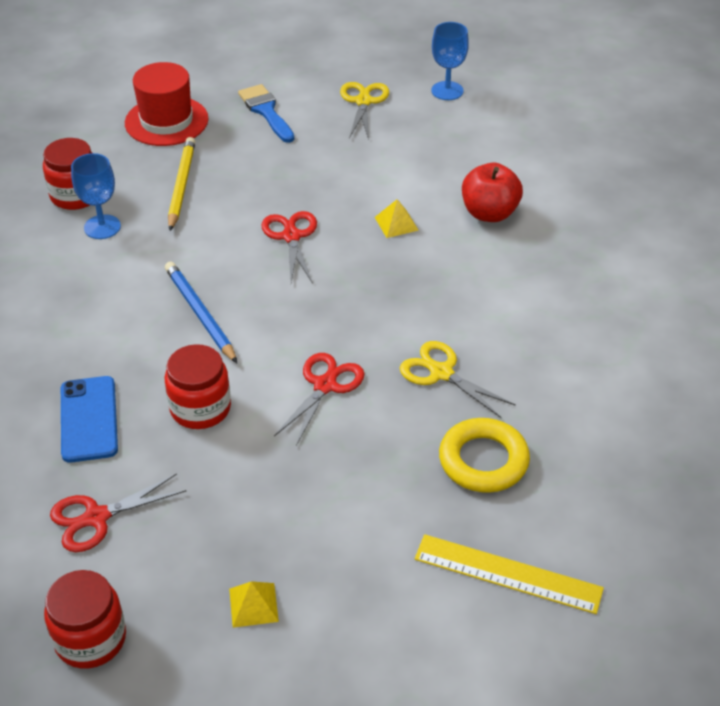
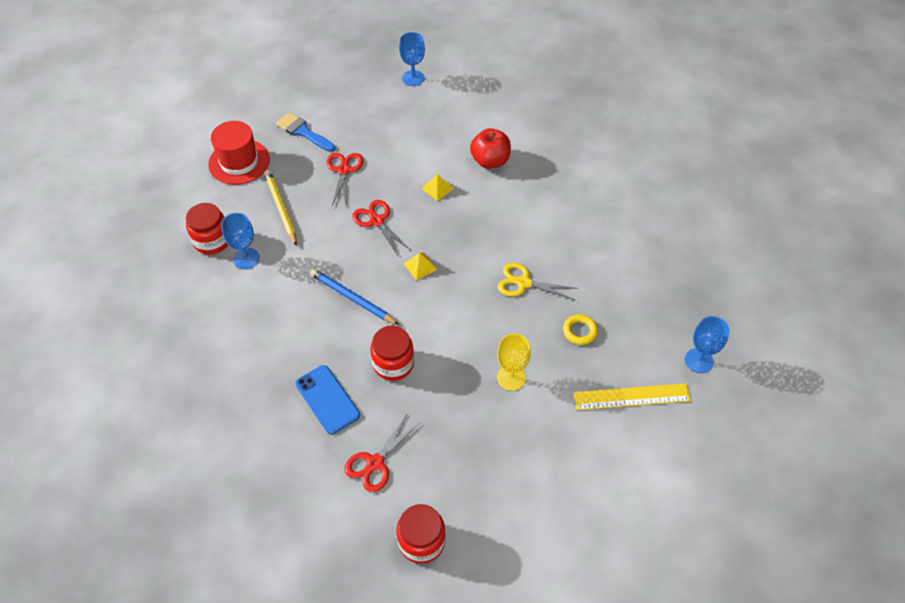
camera: 25 degrees left, 10 degrees up
(253, 605) = (503, 477): yellow pyramid -> yellow pyramid (420, 266)
(325, 386) = (460, 318): red scissors -> red scissors (344, 170)
(346, 483) = (511, 378): none -> yellow goblet
(363, 102) = (364, 104): yellow scissors -> none
(483, 460) = (579, 331): yellow ring -> yellow ring, size x0.61
(643, 565) = (699, 360): none -> blue goblet

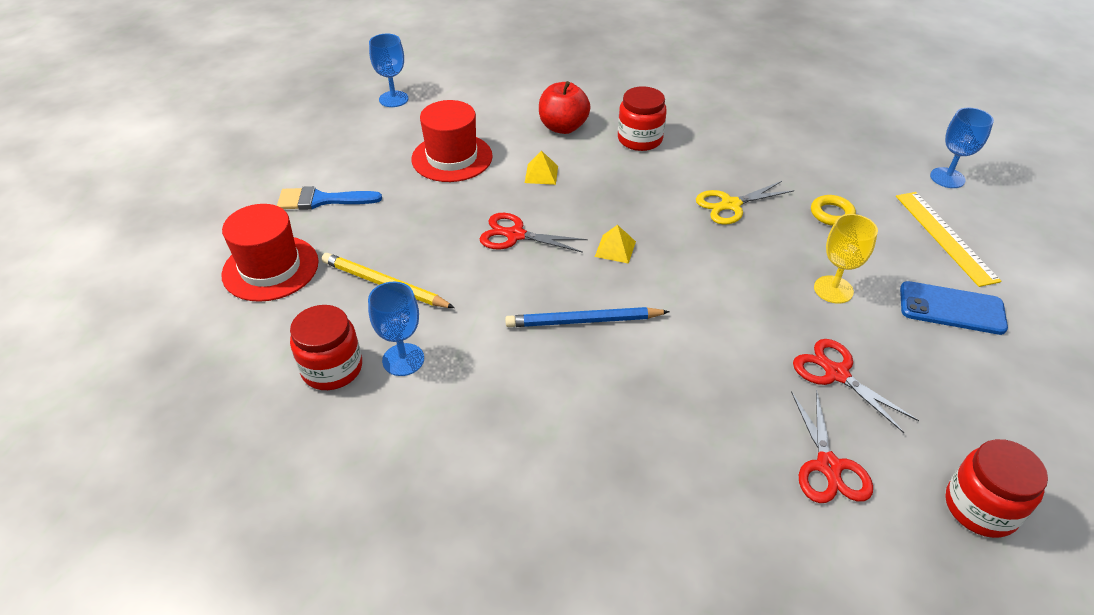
camera: 40 degrees left, 10 degrees down
(327, 399) = (691, 440): blue phone -> blue phone (951, 308)
(344, 170) = (417, 210): red scissors -> red scissors (836, 374)
(393, 364) = (711, 354): red jar -> red jar (640, 139)
(400, 144) = (452, 158): none -> red hat
(631, 396) = (944, 237): yellow ruler -> yellow ruler turned 60 degrees counterclockwise

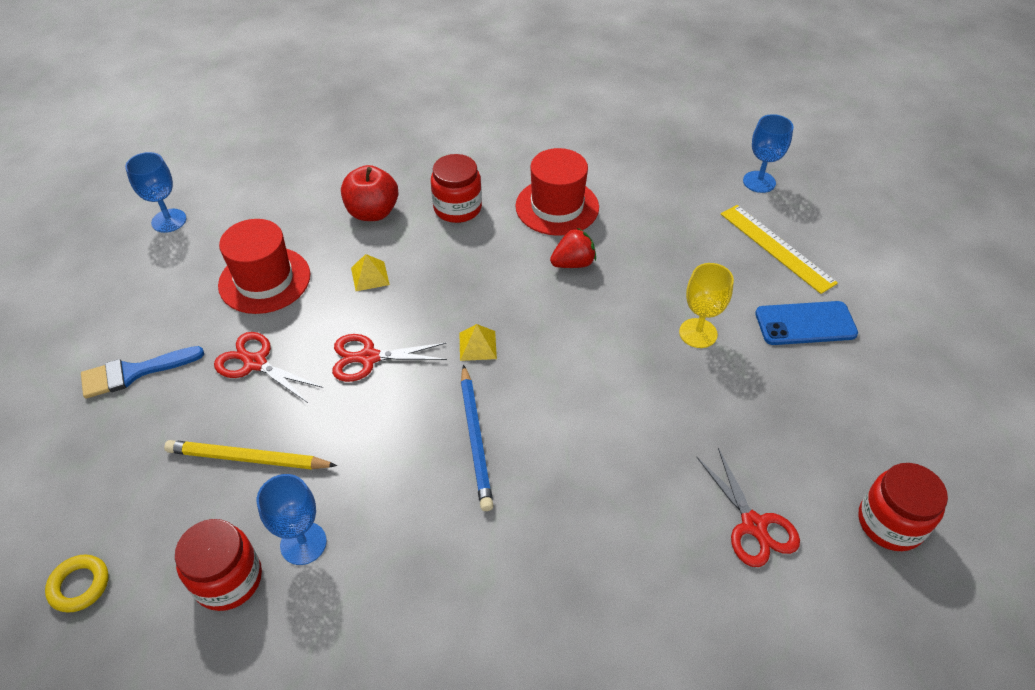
camera: 20 degrees left, 5 degrees up
(270, 268) = (106, 477): red hat -> red hat (557, 207)
(584, 321) = (475, 439): blue pencil -> blue pencil turned 75 degrees counterclockwise
(731, 205) = (573, 263): yellow scissors -> red strawberry
(831, 214) = (670, 249): yellow ring -> yellow ring (79, 585)
(836, 374) = (729, 424): red scissors -> red scissors (255, 363)

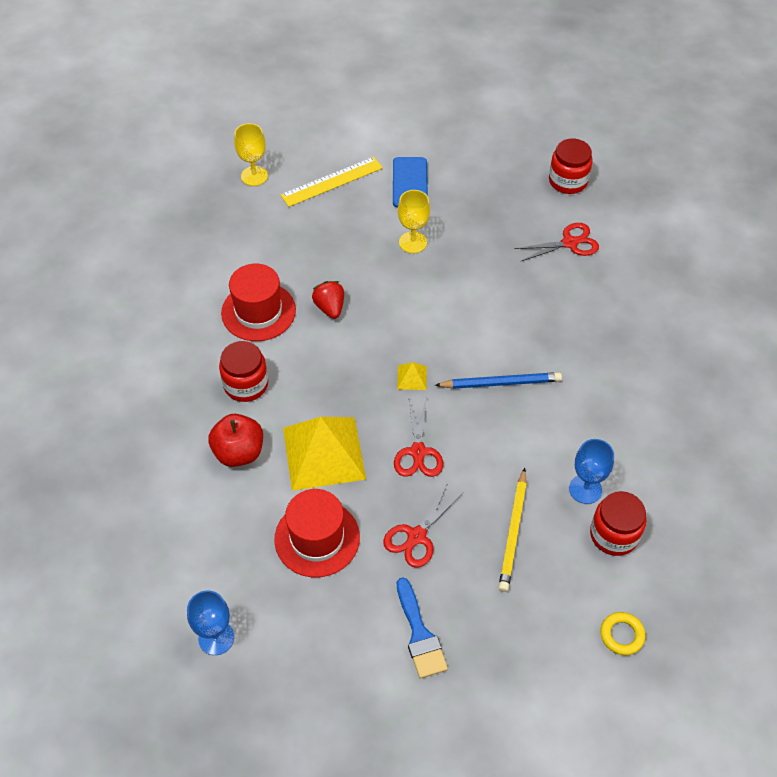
camera: 85 degrees left, 5 degrees up
(370, 276) = (324, 453): yellow pyramid -> yellow pyramid, size x2.42
(759, 182) = (254, 176): blue goblet -> yellow goblet

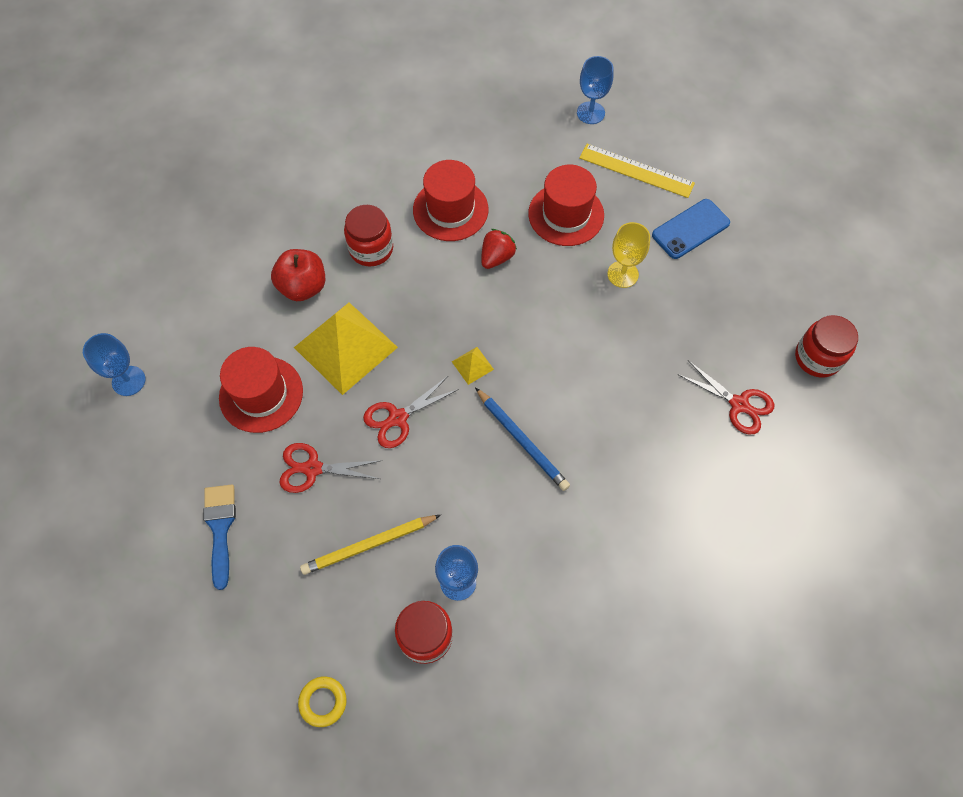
camera: 55 degrees right, 10 degrees up
(254, 176) = (590, 113): yellow goblet -> blue goblet
(331, 244) = (566, 214): none -> red hat
(419, 634) = (220, 528): blue brush -> blue brush turned 135 degrees clockwise

